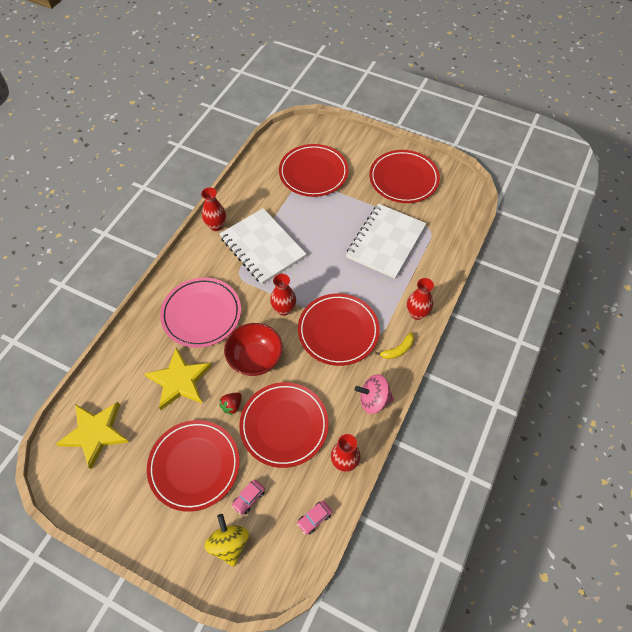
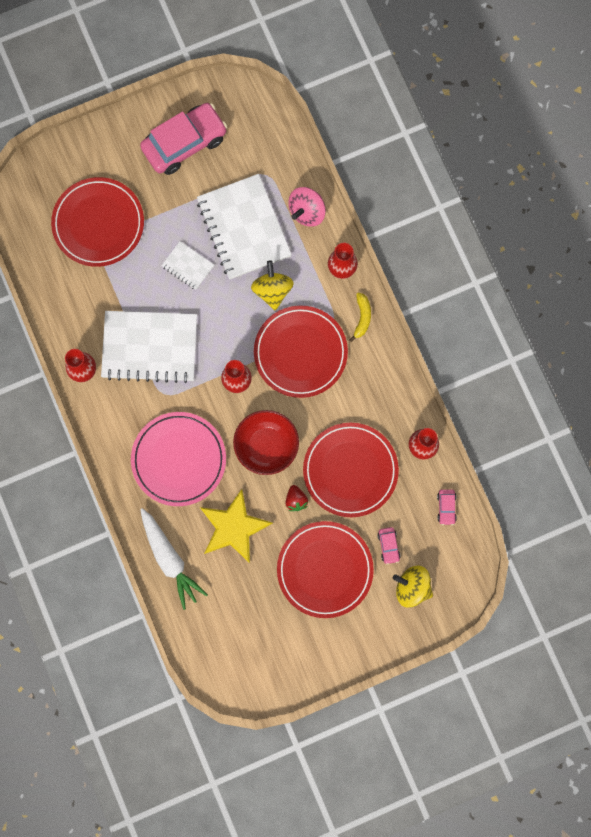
camera: 50 degrees left, 20 degrees up
(95, 433) = (226, 632): yellow star -> none
(126, 358) = (169, 559): none -> white carrot
(332, 231) = (188, 266): none -> white notebook
(363, 285) = (272, 290): none -> yellow spinning top
(373, 400) = (389, 378): pink spinning top -> pink spinning top (307, 212)
(403, 179) = (184, 143): red plate -> pink car

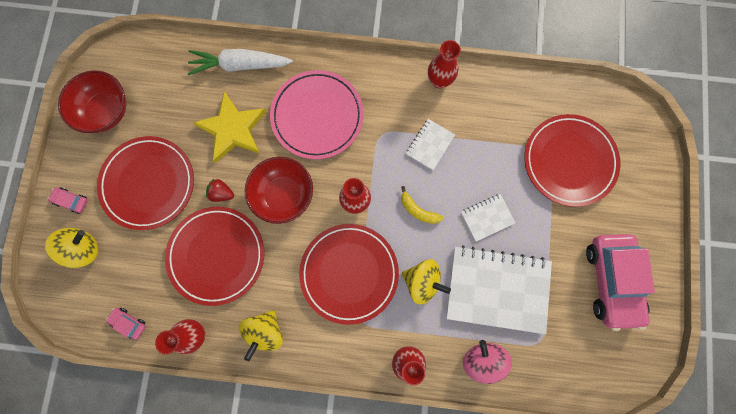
camera: 120 degrees right, 0 degrees up
(150, 347) = (430, 145): white notebook -> white notebook, size x0.47
(283, 654) = (106, 111): none -> red bowl
(362, 317) = (348, 351): yellow banana -> yellow banana (418, 210)
(387, 392) = (265, 331): none -> yellow spinning top
(388, 546) = (131, 250): pink car -> pink car (71, 201)

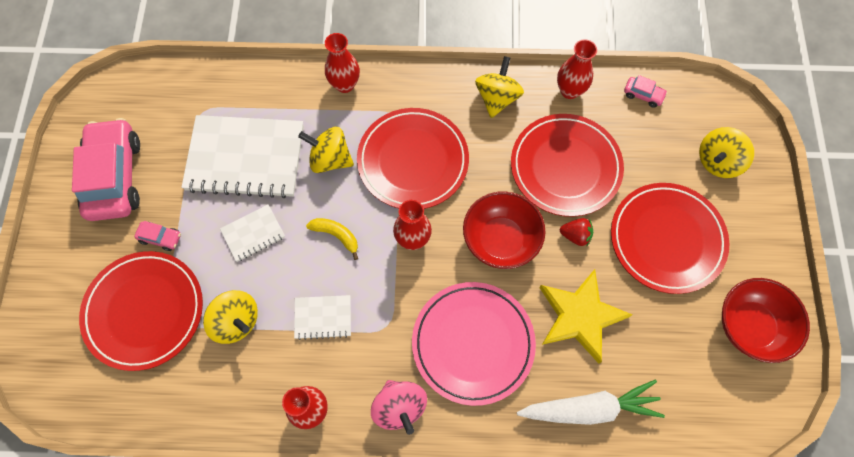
camera: 175 degrees right, 10 degrees down
(71, 201) = (751, 212): pink car -> pink car (160, 238)
(430, 145) = (323, 317): white notebook -> white notebook turned 60 degrees clockwise
(482, 359) = (265, 91): pink spinning top -> pink spinning top (399, 407)
(496, 147) = (236, 321): none -> yellow spinning top

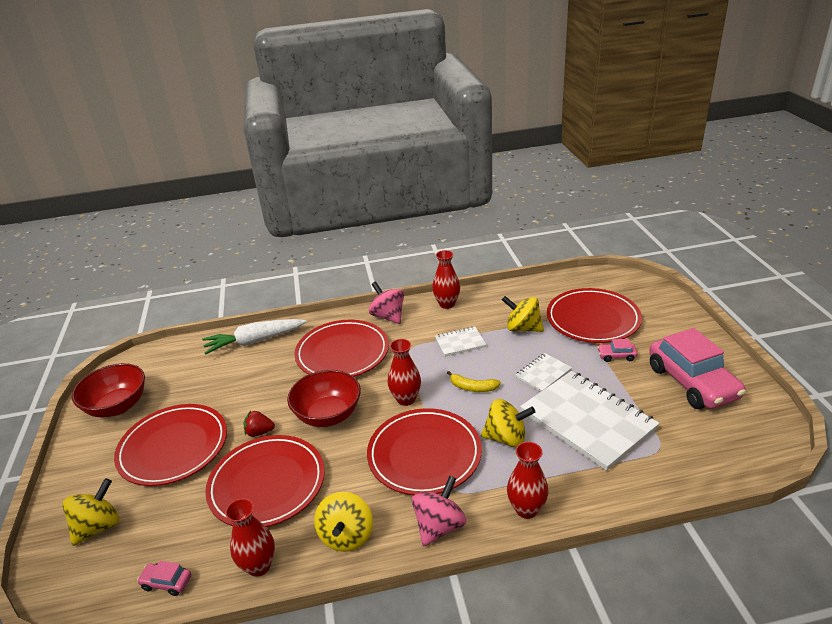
camera: 170 degrees right, 35 degrees down
(245, 158) = (587, 421): white notebook -> white notebook turned 60 degrees clockwise
(420, 88) = (439, 526): none -> pink spinning top
(473, 343) = (342, 353): pink plate -> red plate
(580, 316) = (258, 383): yellow star -> none

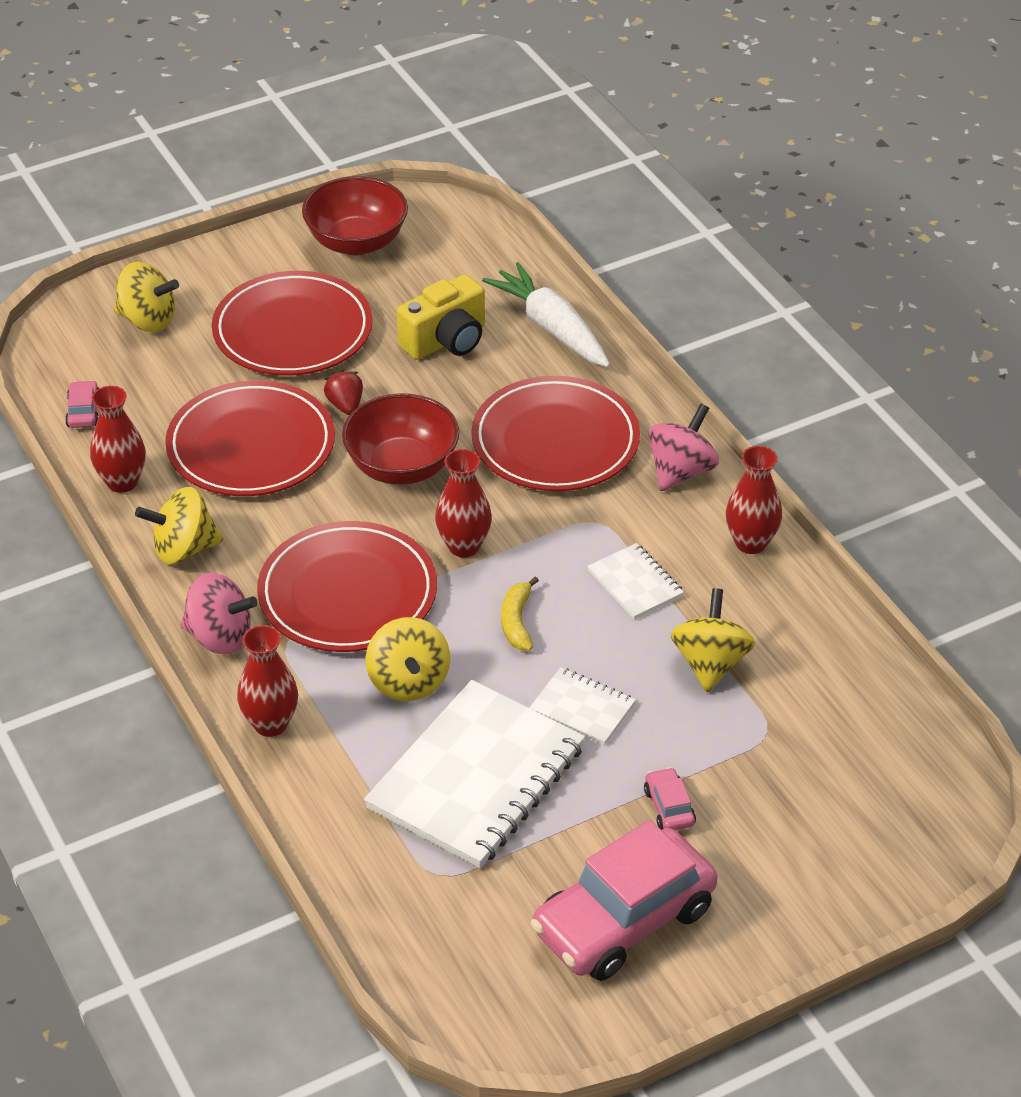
camera: 70 degrees right, 10 degrees up
(235, 381) = (446, 340): none -> yellow camera
(593, 319) = (778, 765): red plate -> none

